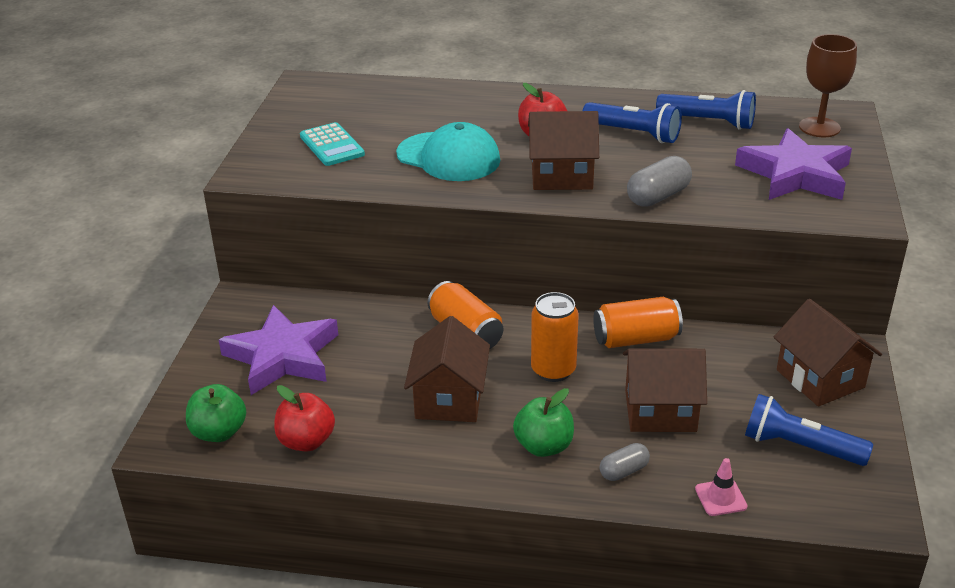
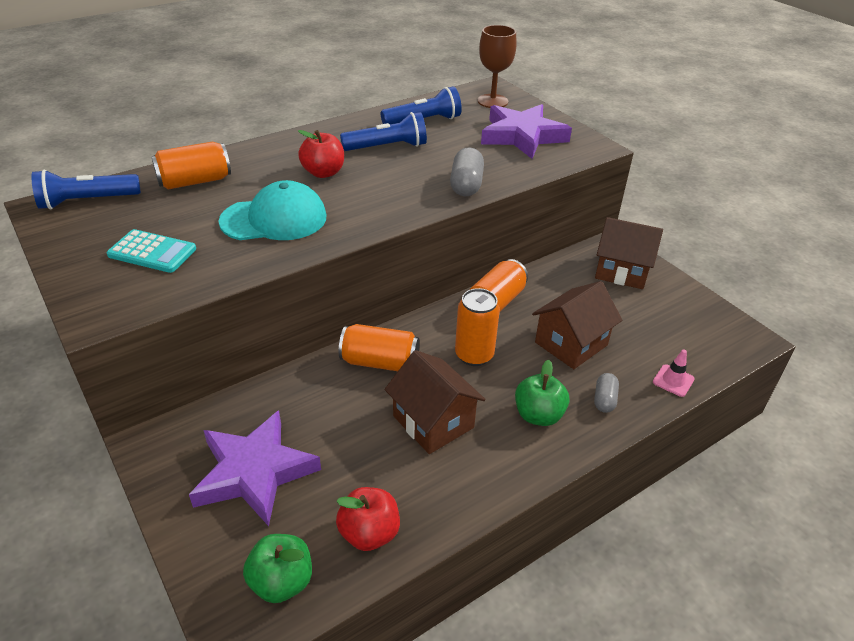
camera: 45 degrees left, 5 degrees up
(429, 103) = (195, 181): none -> orange can
(561, 175) = (381, 197): brown house -> none
(799, 447) = (666, 320): blue flashlight -> blue flashlight (87, 201)

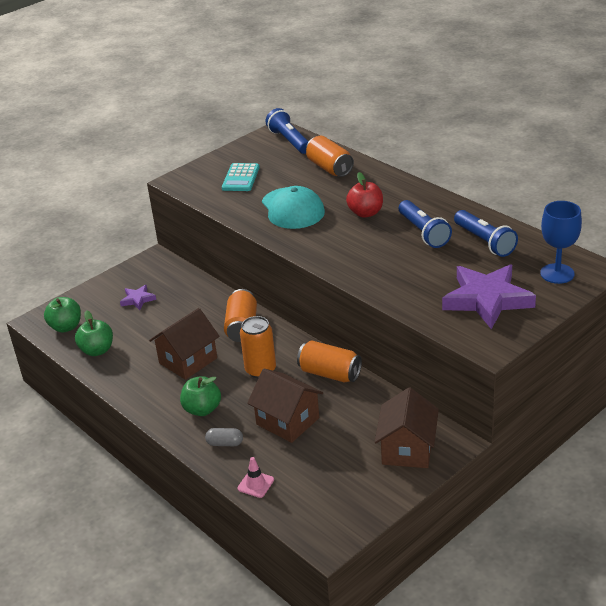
camera: 85 degrees right, 5 degrees down
(254, 472) = (137, 299): purple star -> purple star, size x0.47
(369, 533) = (97, 350): red apple -> green apple
(466, 185) = (376, 280): grey capsule -> none
(492, 101) = (557, 273): brown goblet -> blue goblet

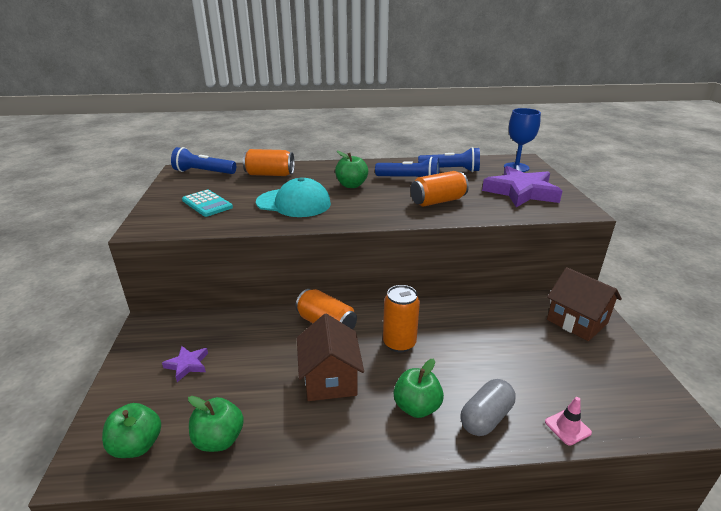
camera: 55 degrees left, 5 degrees down
(225, 443) = (486, 418): grey capsule -> grey capsule, size x1.59
(287, 421) = (487, 362): brown house -> none
(330, 373) = (446, 312): orange can -> orange can (438, 201)
(365, 213) = (351, 185): red apple -> green apple

